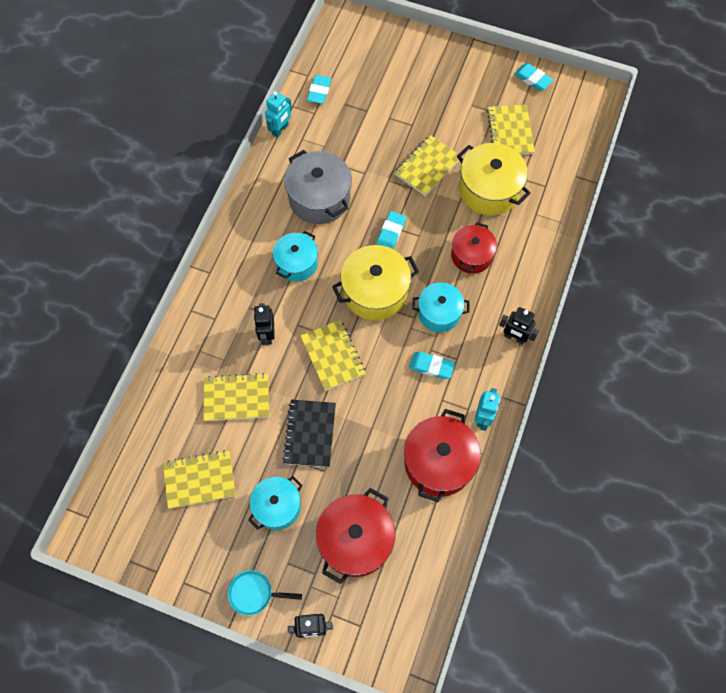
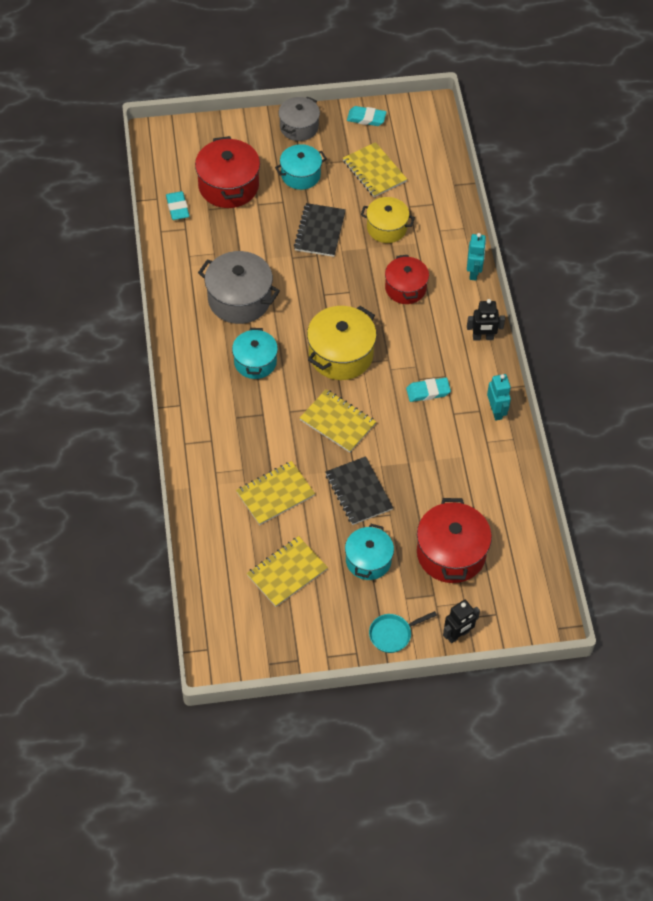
camera: 30 degrees left, 10 degrees down
(267, 335) = (268, 432): black robot -> none
(280, 130) = (163, 256): turquoise robot -> turquoise robot (473, 272)
(390, 233) = (323, 300): turquoise eraser -> none
(427, 166) = (320, 231): yellow notebook -> black notebook
(439, 313) = (407, 346): turquoise pot -> turquoise pot (300, 175)
(439, 462) = (481, 462): red pot -> red pot (228, 186)
(468, 62) = (299, 127): none -> grey pot
(489, 190) = (386, 228): yellow pot -> yellow pot, size x0.66

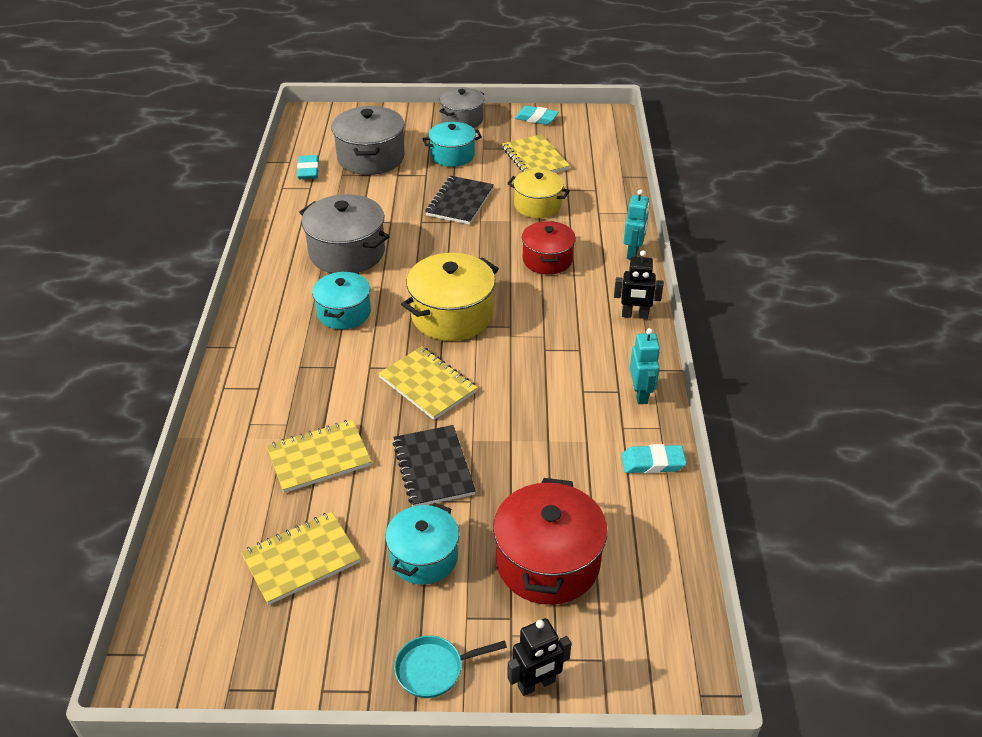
camera: 10 degrees right, 15 degrees down
(228, 186) = (371, 158): red pot -> grey pot
(428, 391) = (553, 364): turquoise eraser -> turquoise eraser (652, 462)

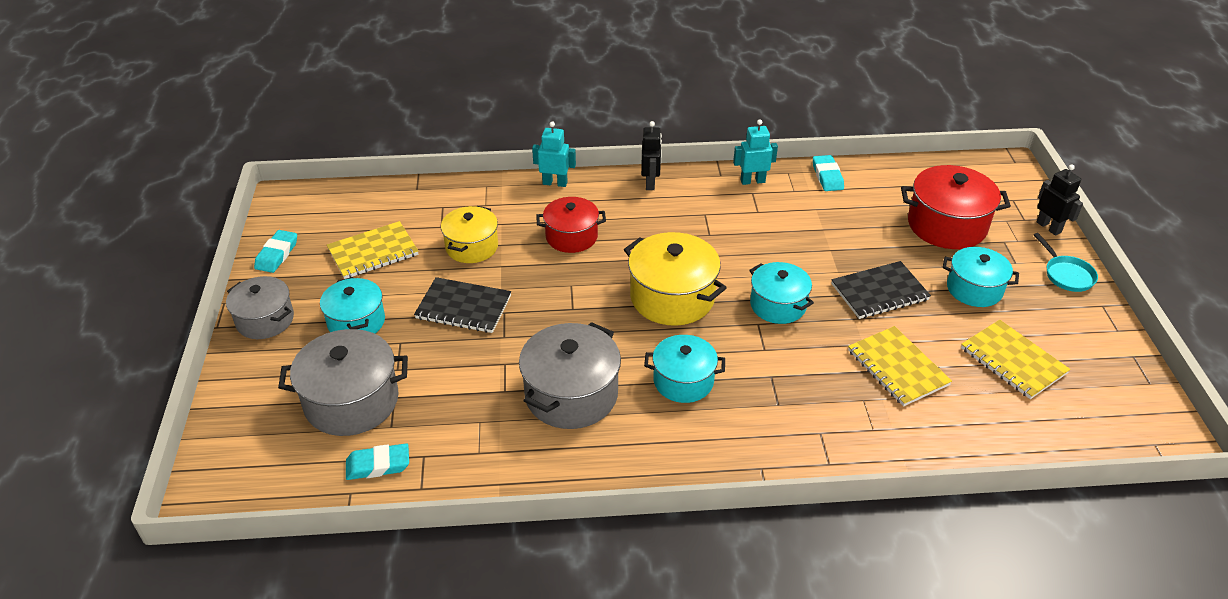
camera: 95 degrees left, 0 degrees up
(428, 385) = (778, 305): yellow notebook -> turquoise pot

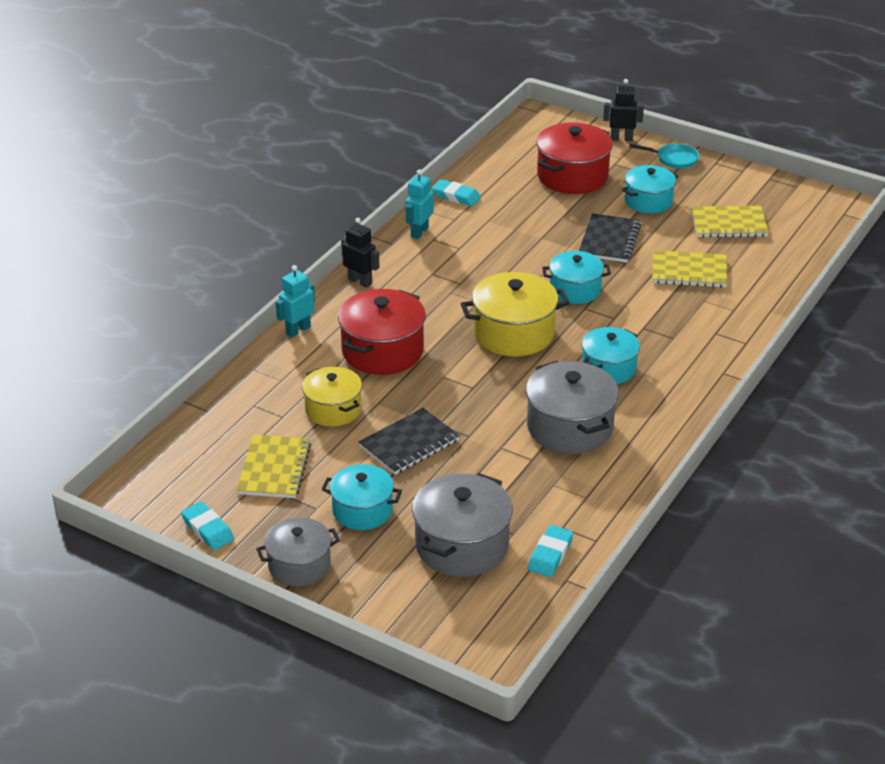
camera: 55 degrees left, 5 degrees down
(571, 237) = (382, 351): red pot -> red pot, size x1.52

